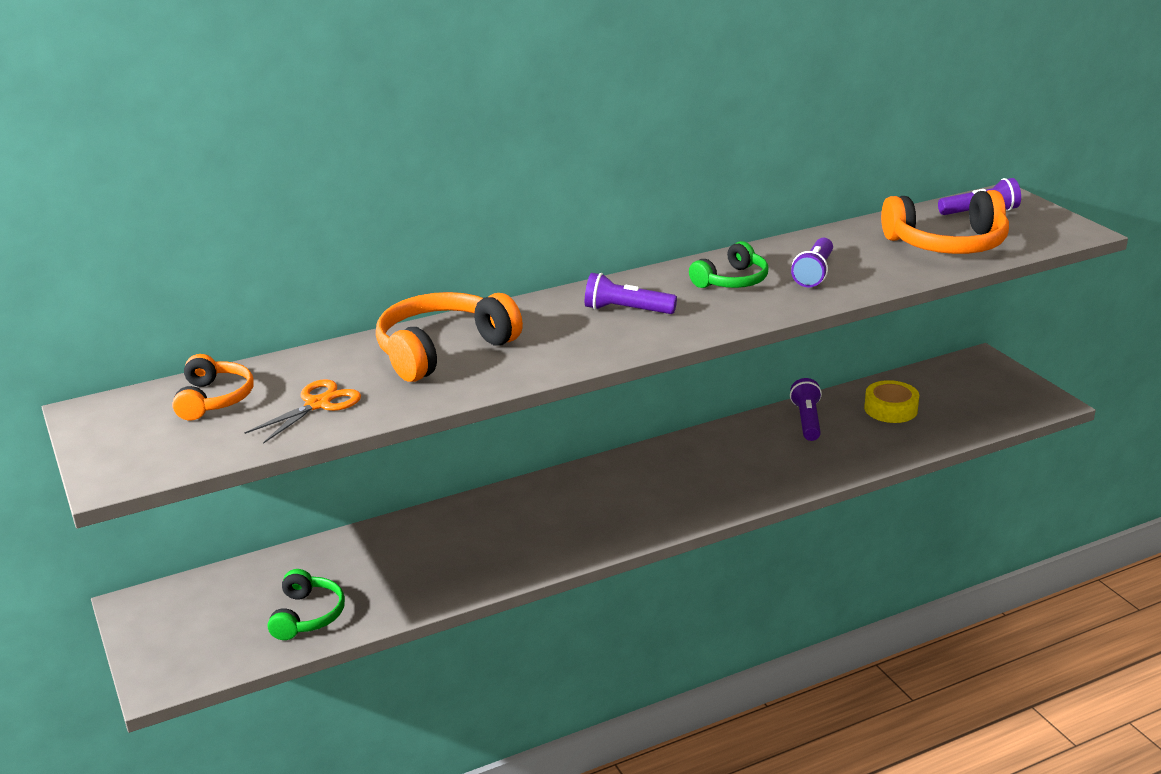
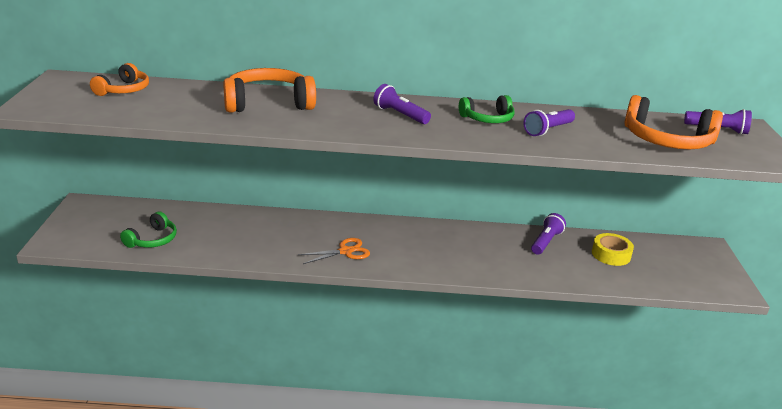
camera: 25 degrees right, 0 degrees up
(318, 404) = (167, 108): orange scissors -> orange scissors (345, 251)

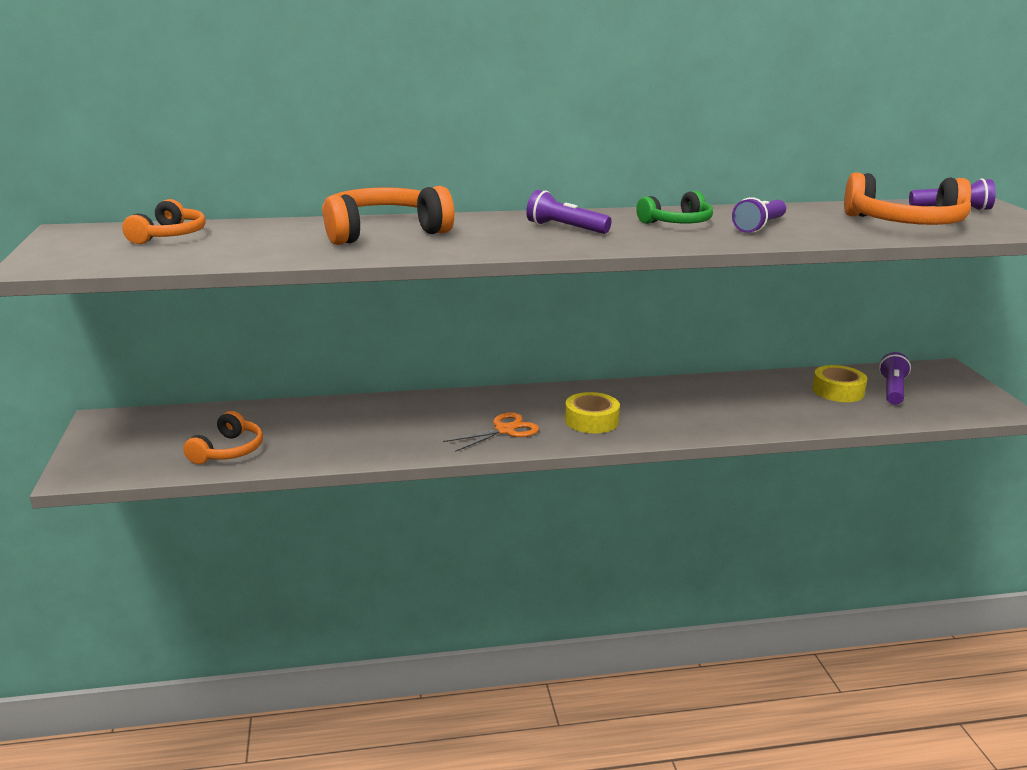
camera: 10 degrees left, 5 degrees down
(152, 240) = (228, 450): green headphones -> orange headphones
(411, 253) = (591, 420): none -> yellow tape
(546, 242) = (752, 387): purple flashlight -> purple flashlight (892, 390)

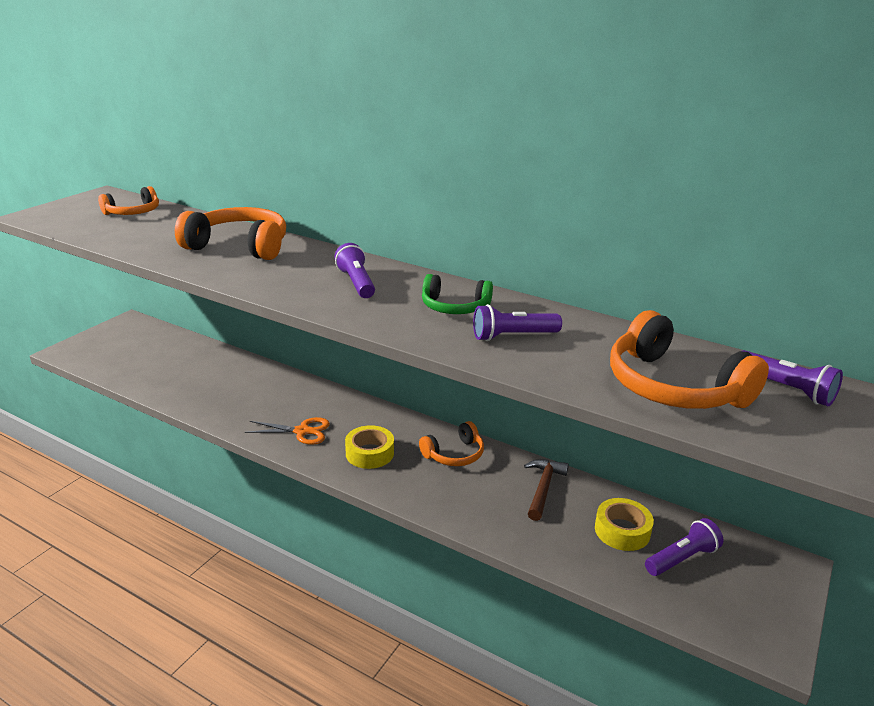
camera: 40 degrees right, 5 degrees up
(228, 450) = (144, 370): orange headphones -> orange headphones (454, 454)
(751, 389) = (543, 488): none -> brown hammer

